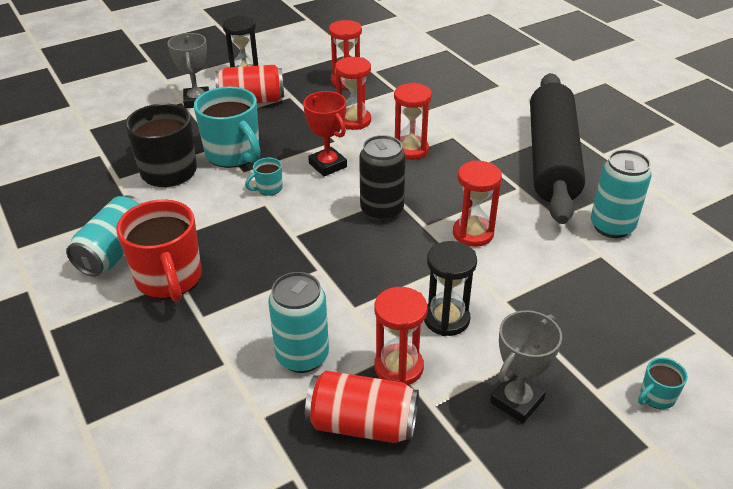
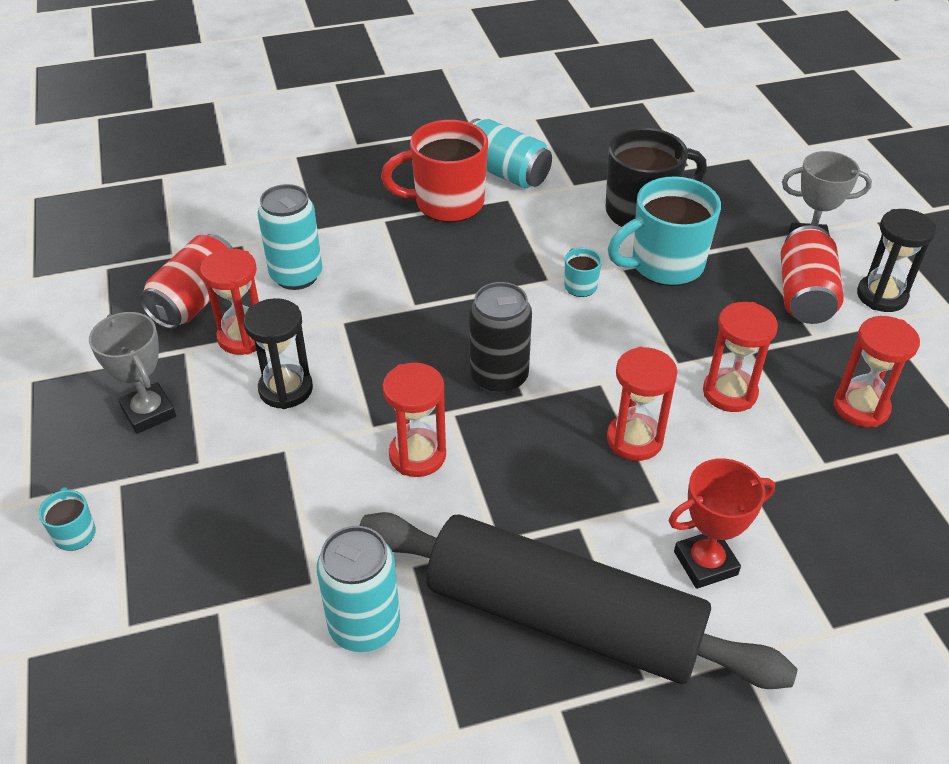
camera: 105 degrees right, 5 degrees up
(327, 165) = (617, 345): red trophy -> red trophy (705, 563)

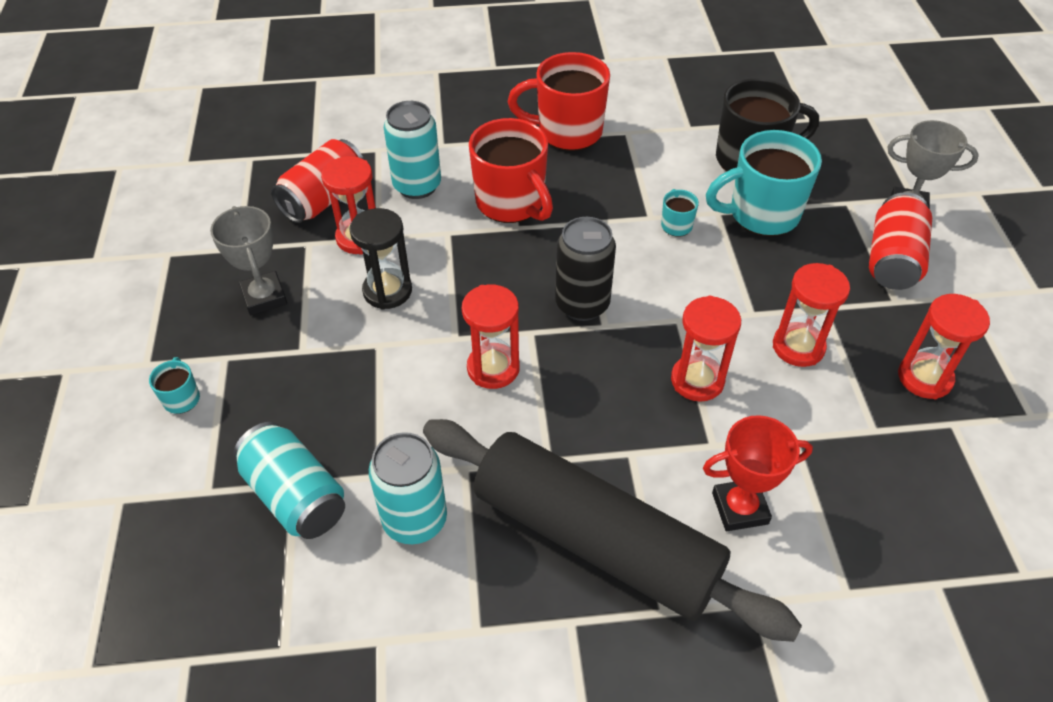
camera: 10 degrees right, 5 degrees up
(402, 282) = (511, 203): none -> red mug
(505, 173) = (627, 107): turquoise can -> turquoise can (295, 496)
(881, 296) = (970, 270): black hourglass -> none

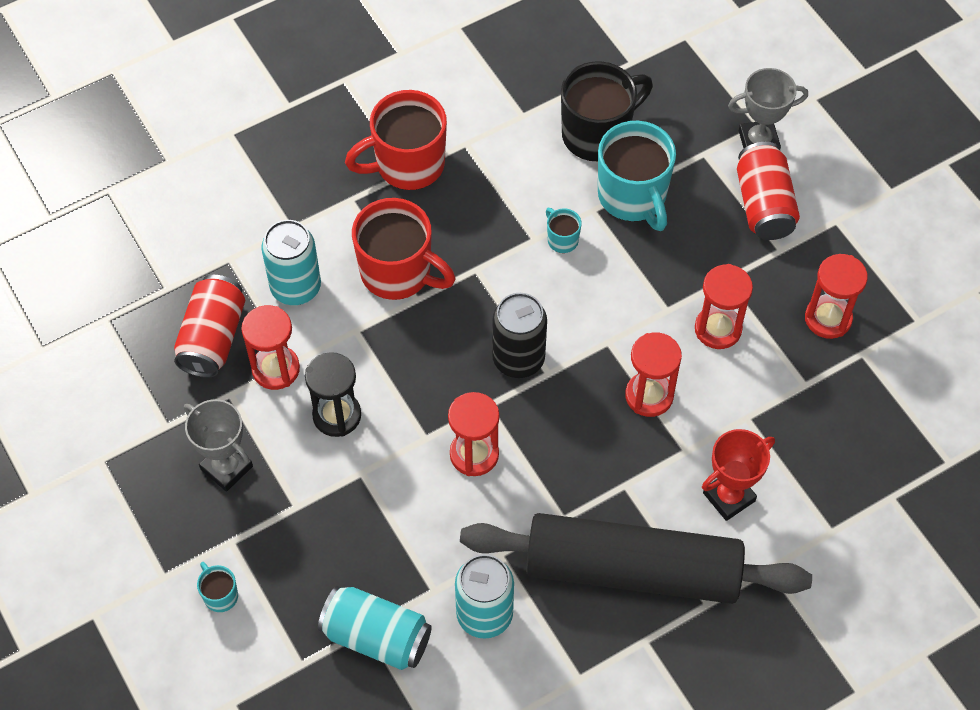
camera: 25 degrees left, 10 degrees up
(761, 214) = (633, 197): turquoise mug -> turquoise mug turned 75 degrees counterclockwise

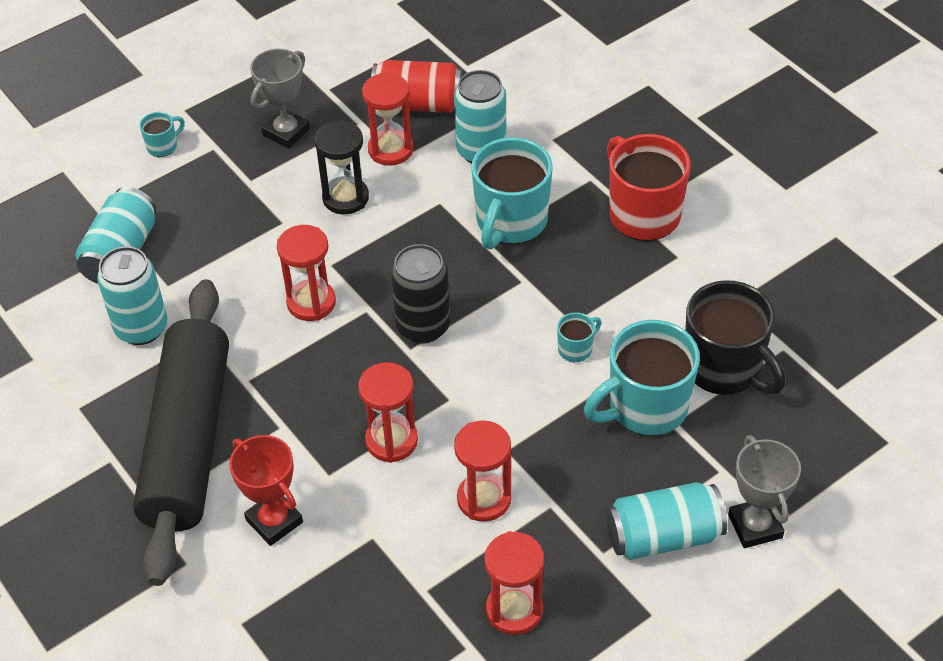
camera: 85 degrees right, 10 degrees down
(398, 273) = (510, 222): red mug -> turquoise mug
(764, 205) = (663, 536): red can -> turquoise can

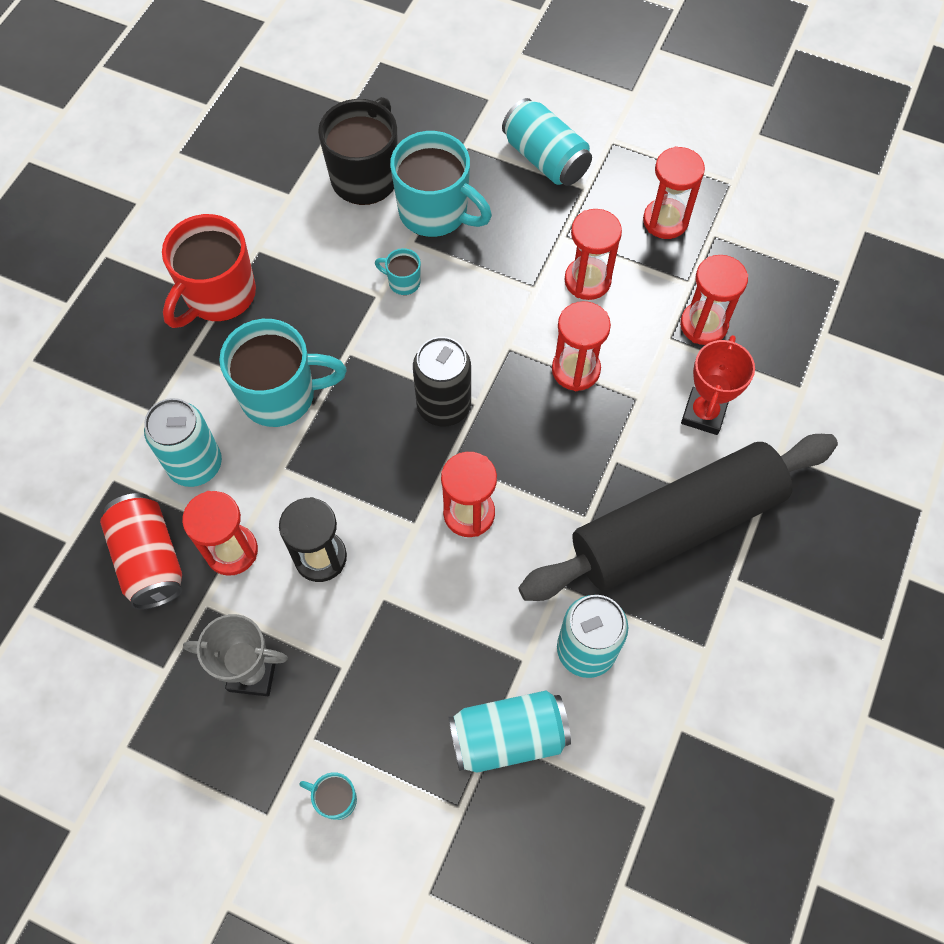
camera: 120 degrees left, 15 degrees up
(366, 575) = (703, 325): none -> red hourglass
(755, 526) = (502, 111): grey trophy -> none

